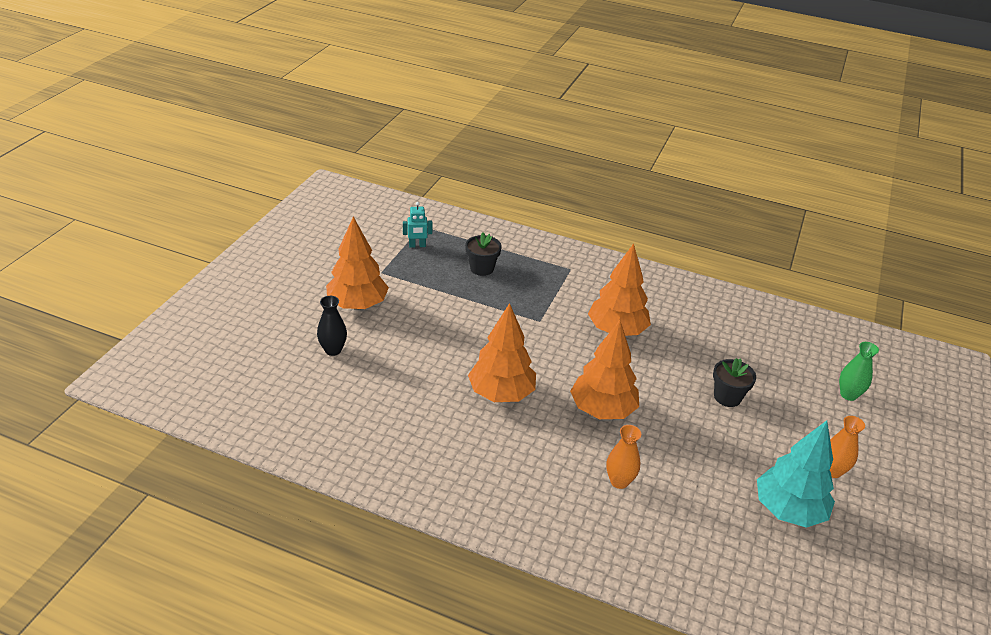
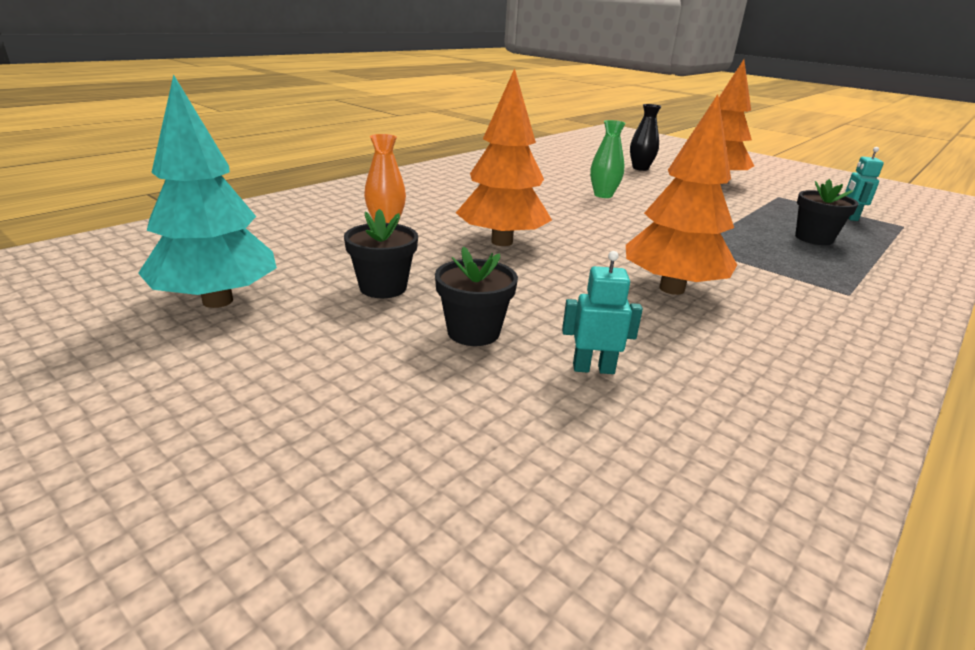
camera: 110 degrees right, 10 degrees down
(501, 393) = (556, 206): orange tree -> none
(713, 446) = (383, 287): none -> black flower pot
(723, 354) = (593, 368): none -> turquoise robot
(832, 471) = (221, 371): orange vase -> none
(848, 395) = (374, 512): green vase -> green vase (603, 195)

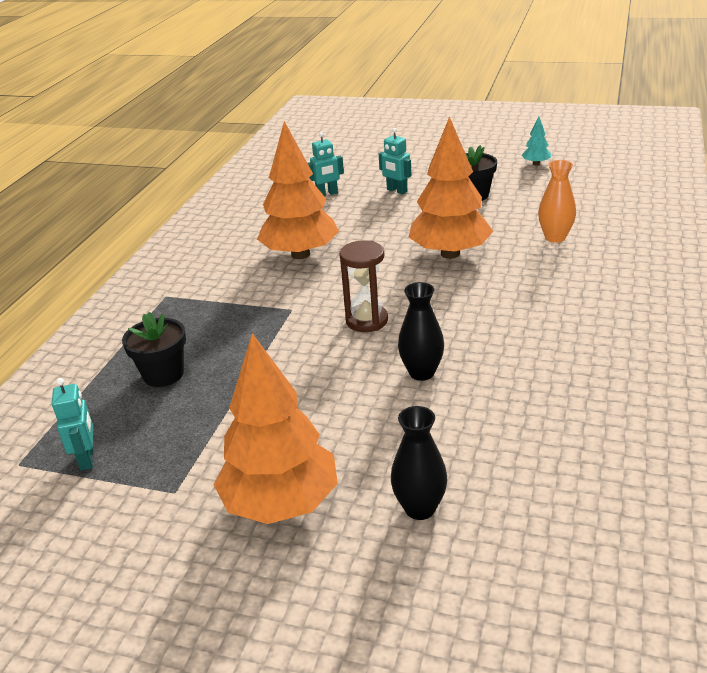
camera: 160 degrees right, 5 degrees up
(217, 301) = (536, 164): turquoise tree -> turquoise tree, size x0.42
(473, 332) = (396, 191): black flower pot -> turquoise robot
(603, 195) = (421, 372): green vase -> black vase
(625, 223) = (366, 320): none -> brown hourglass

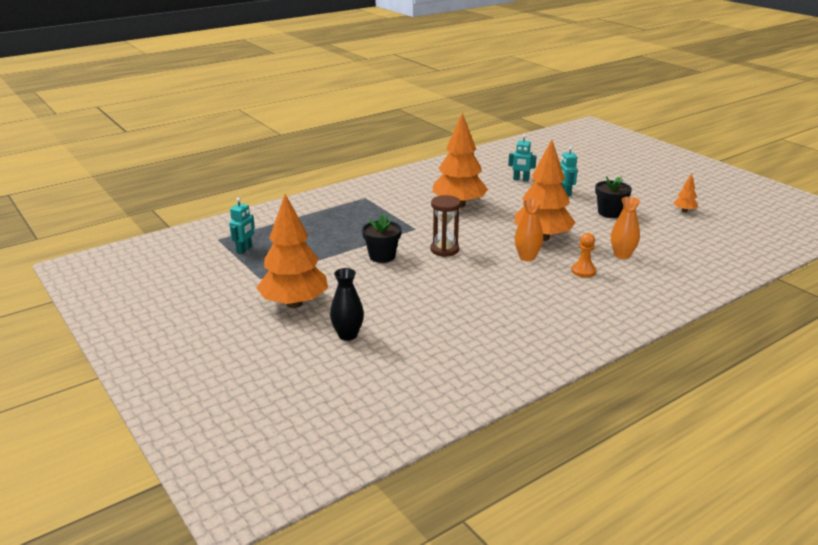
camera: 35 degrees right, 5 degrees down
(163, 374) = (317, 231): black flower pot -> black flower pot (382, 256)
(421, 372) = (435, 284): black vase -> none
(469, 285) = (527, 257): none -> orange vase
(536, 164) = (684, 210): turquoise tree -> orange tree
(548, 274) = (583, 271): none -> orange pawn

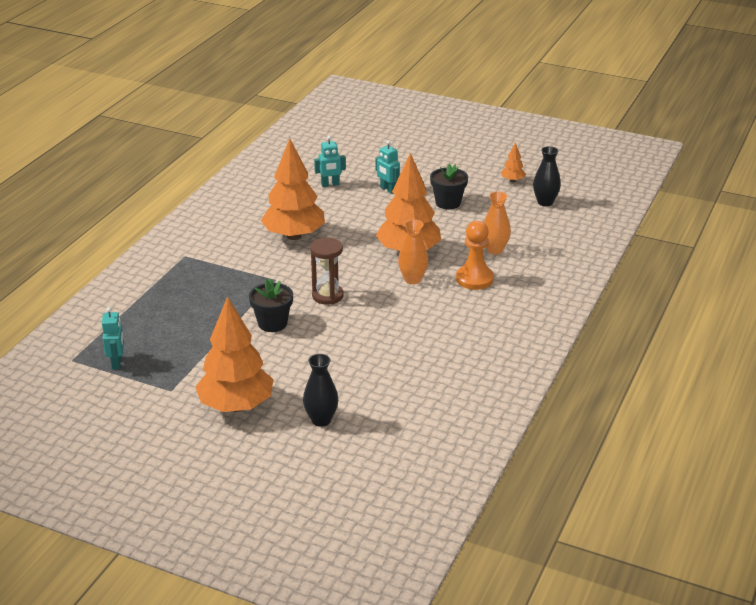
camera: 30 degrees left, 5 degrees up
(583, 271) = (474, 279): orange pawn -> orange pawn, size x1.51
(702, 233) = (545, 202): none -> black vase

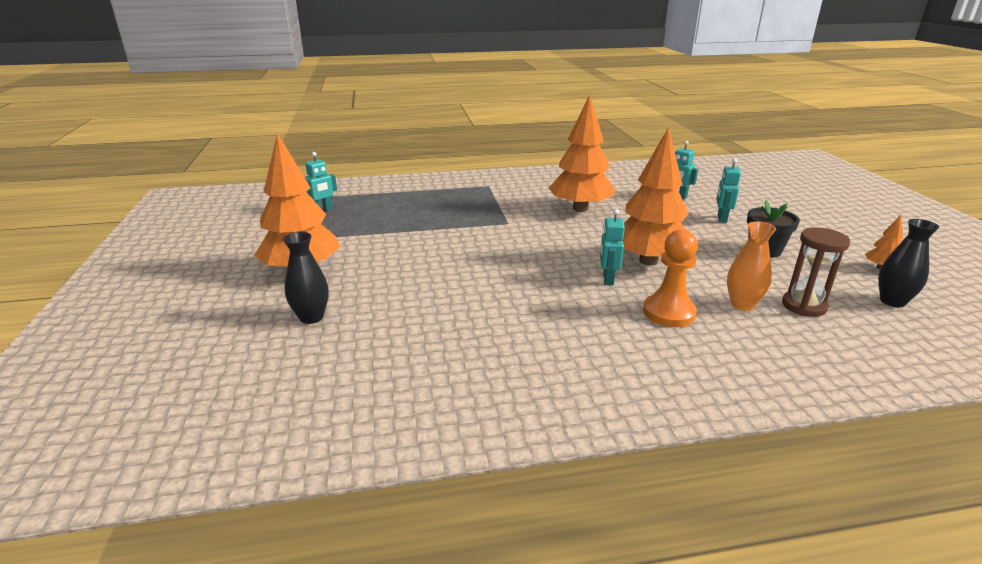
camera: 55 degrees right, 5 degrees down
(272, 323) = (442, 243): black flower pot -> none
(327, 296) = (517, 250): brown hourglass -> brown hourglass (804, 306)
(412, 279) = (607, 279): orange vase -> turquoise robot

